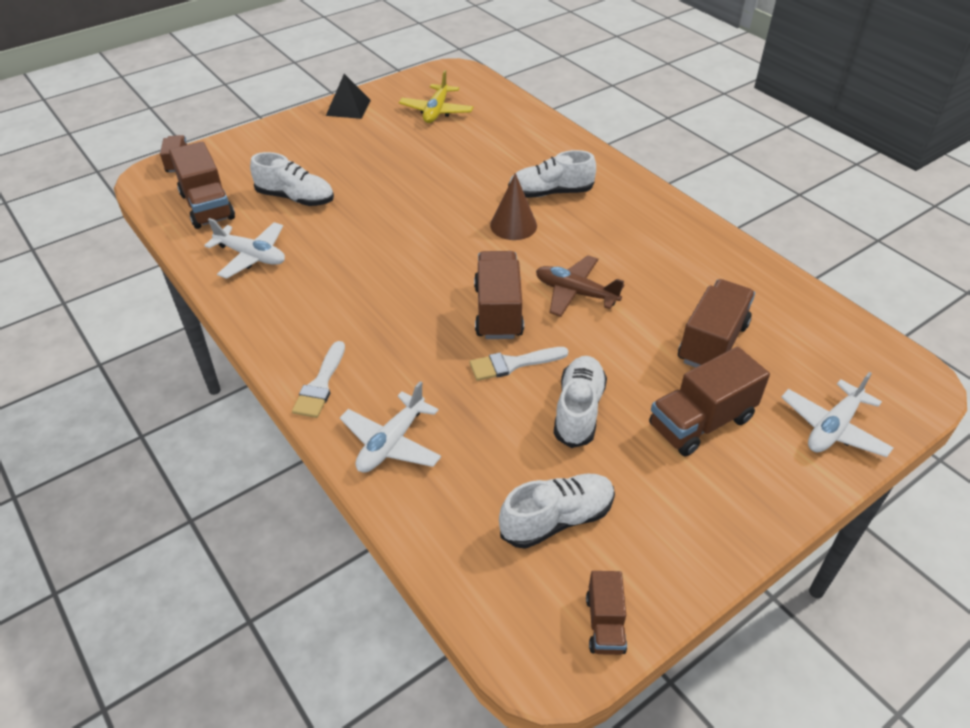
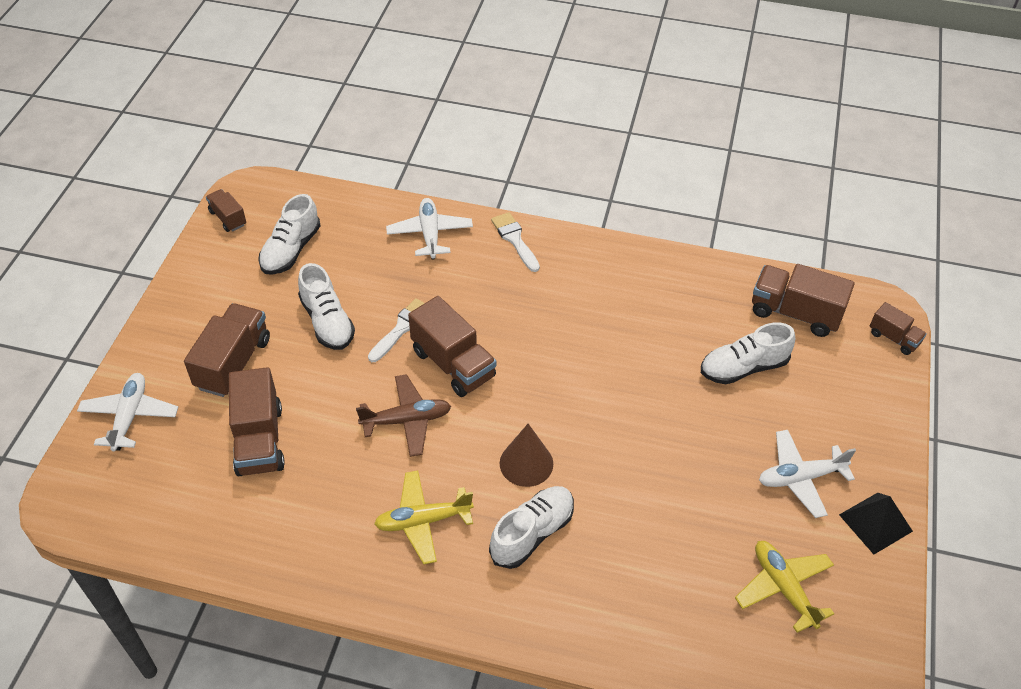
camera: 140 degrees right, 5 degrees up
(251, 256) = (691, 294): white plane -> white plane (800, 478)
(618, 232) = (423, 521): none -> yellow plane

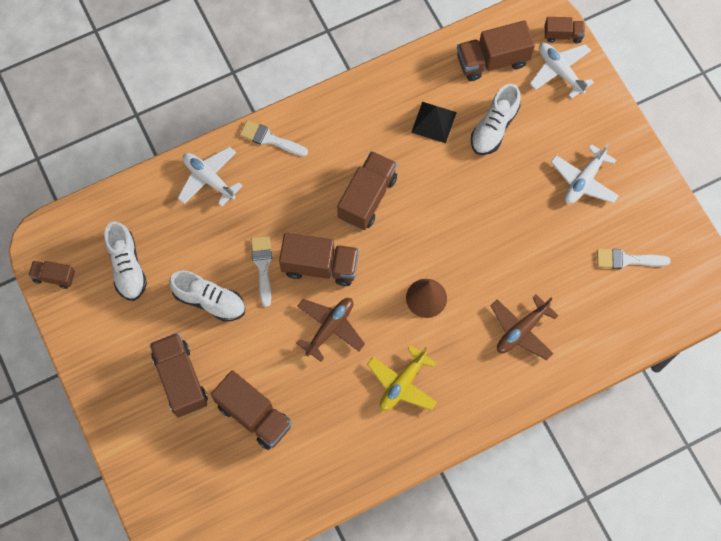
camera: 40 degrees left, 20 degrees up
(130, 416) = (155, 469): white plane -> white plane (560, 71)
(532, 533) = (469, 339): white shoe -> none
(556, 341) = (367, 197): none -> brown truck
(596, 567) = (521, 330): none -> brown plane
(783, 588) = (627, 260): yellow plane -> white brush
(875, 523) = (644, 178): black pyramid -> black pyramid (434, 122)

